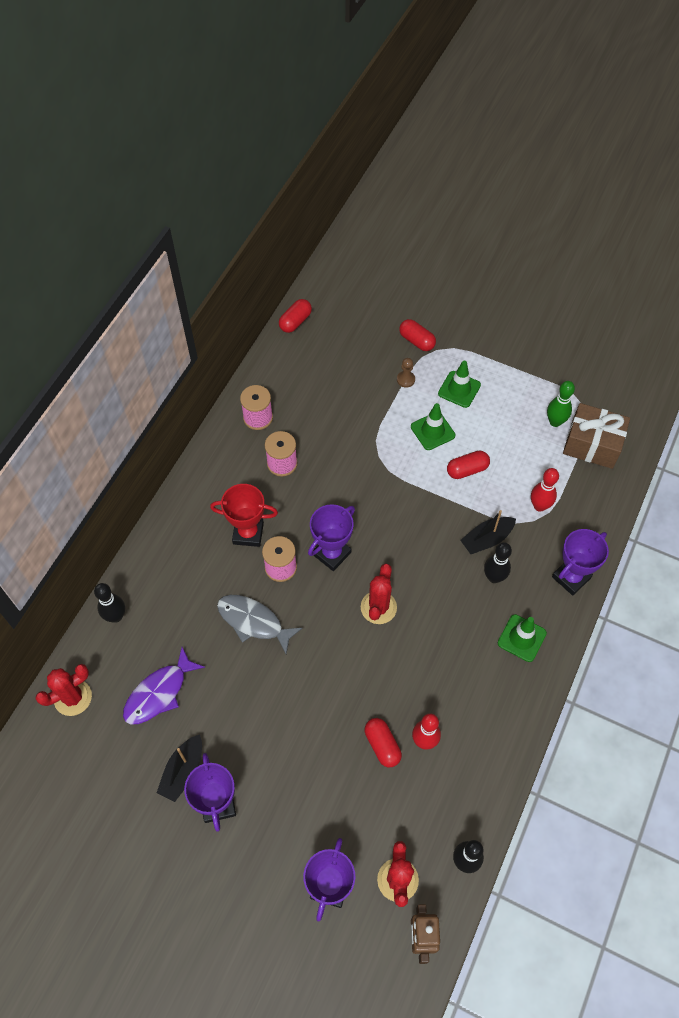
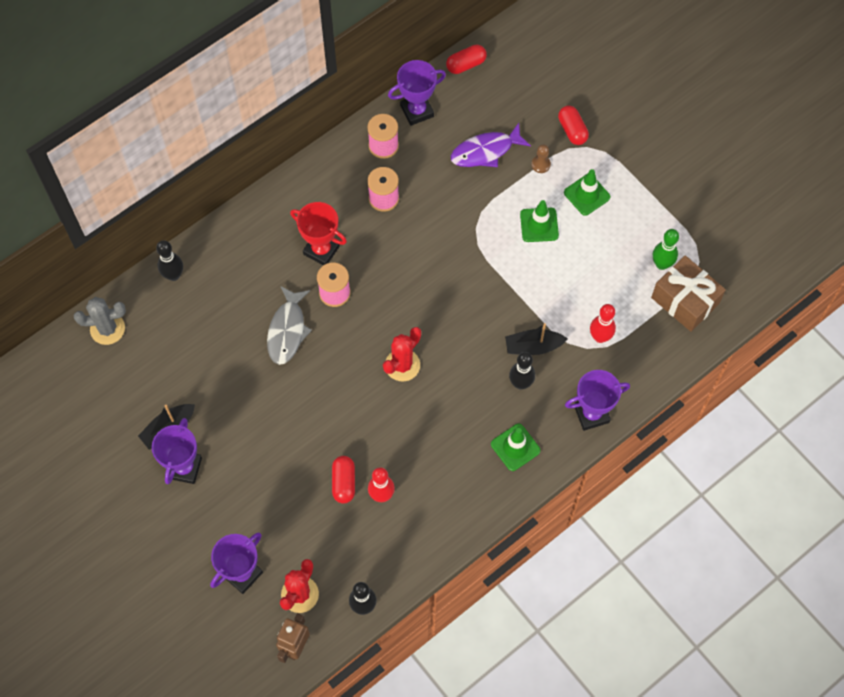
camera: 25 degrees right, 5 degrees up
(73, 697) = (107, 329): red cactus -> grey cactus
(159, 693) = (179, 356): purple fish -> purple fish (485, 151)
(253, 622) = (287, 330): grey fish -> grey fish turned 135 degrees counterclockwise
(332, 553) = (386, 300): purple trophy -> purple trophy (417, 111)
(467, 470) = (551, 275): red capsule -> none

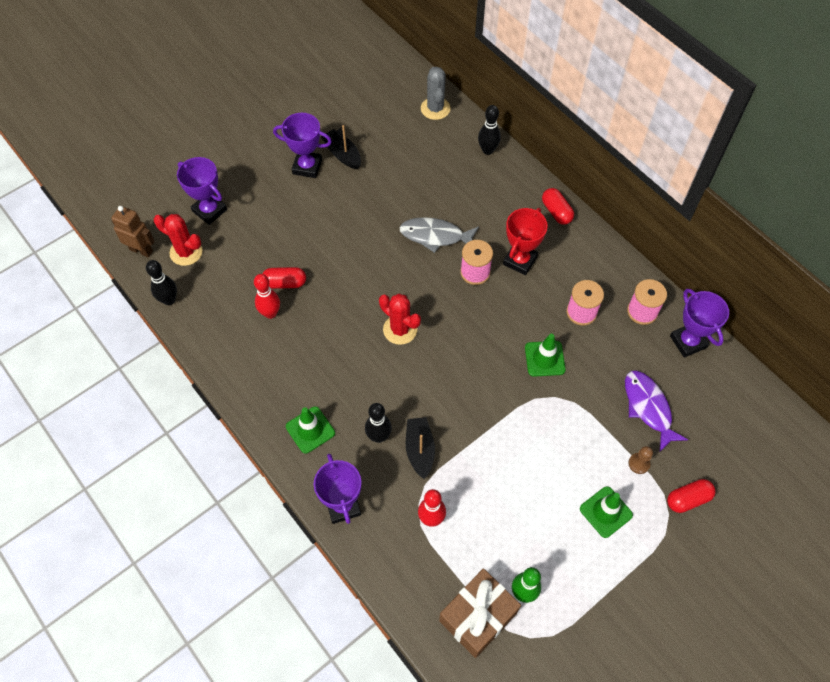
camera: 90 degrees right, 5 degrees down
(466, 65) = (755, 389): red capsule -> red capsule (556, 212)
(539, 225) = (563, 460): green traffic cone -> green traffic cone (544, 359)

